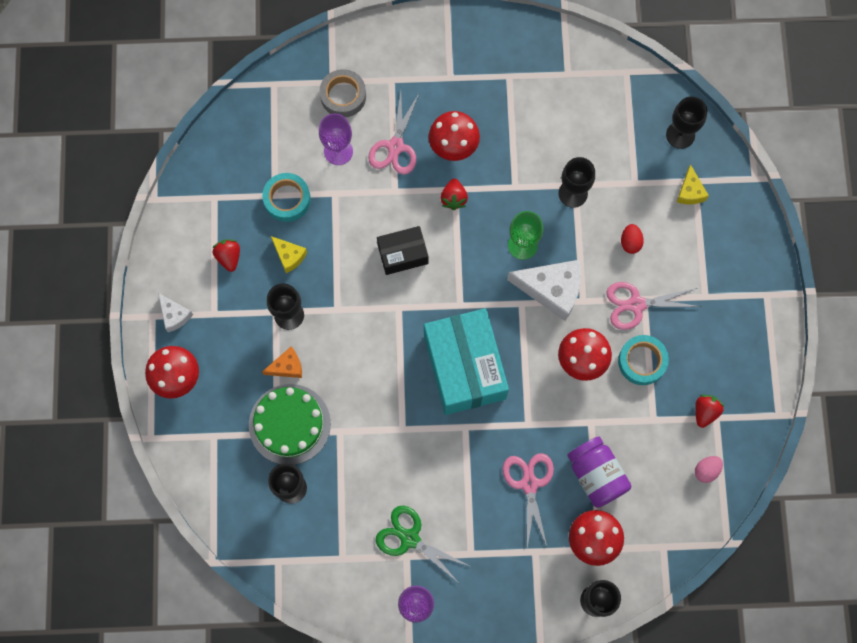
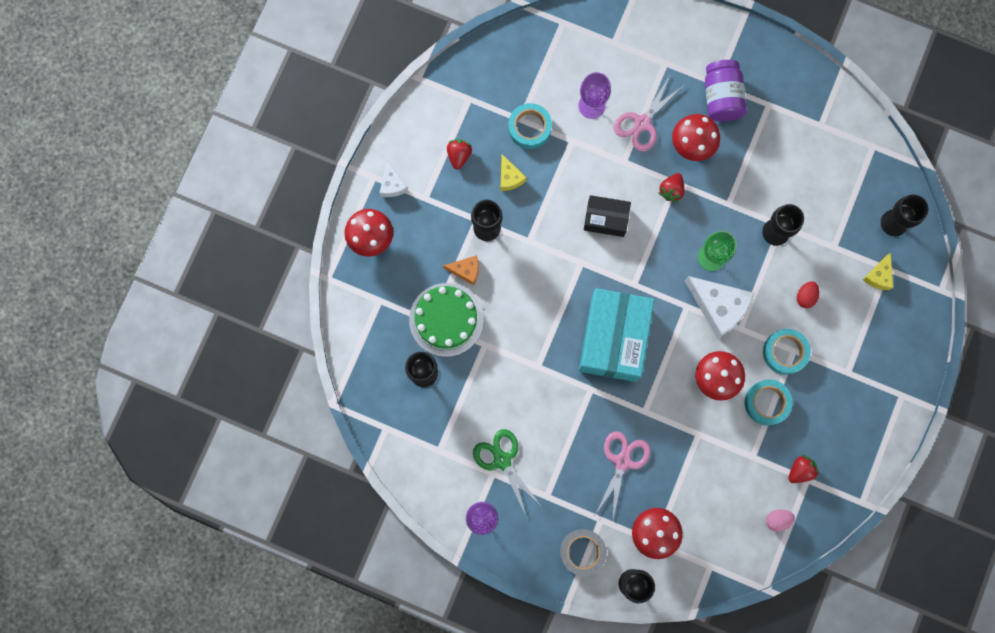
camera: 25 degrees right, 5 degrees up
(343, 96) = (618, 59): grey tape -> grey tape (582, 552)
(596, 475) = (682, 480): purple jar -> purple jar (721, 97)
(636, 304) = (785, 352): pink scissors -> turquoise tape

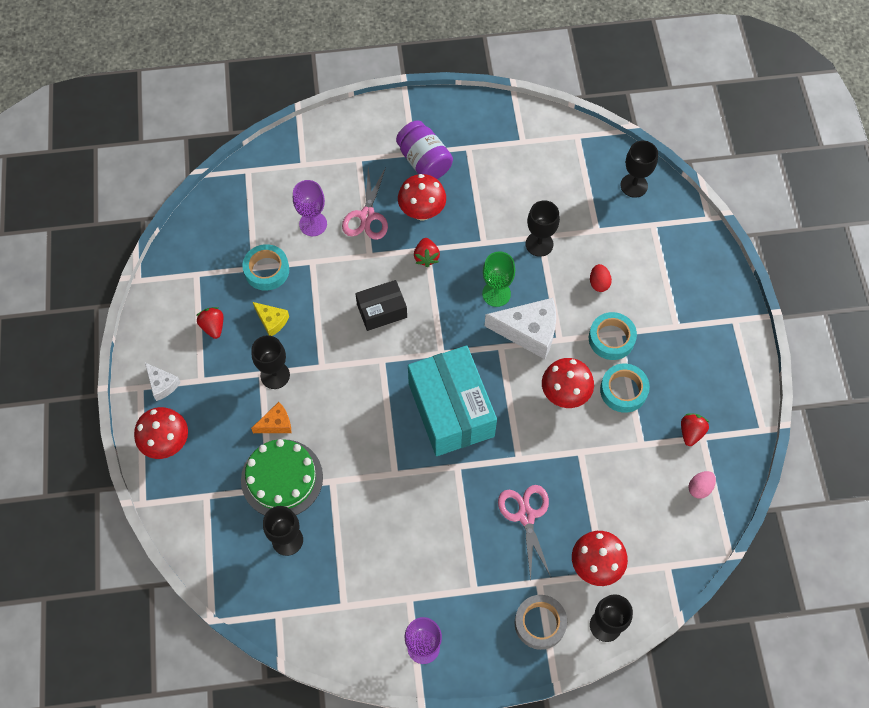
camera: 30 degrees left, 15 degrees down
(502, 460) = (411, 580): green scissors -> none
(878, 276) = (649, 234): yellow cheese -> none

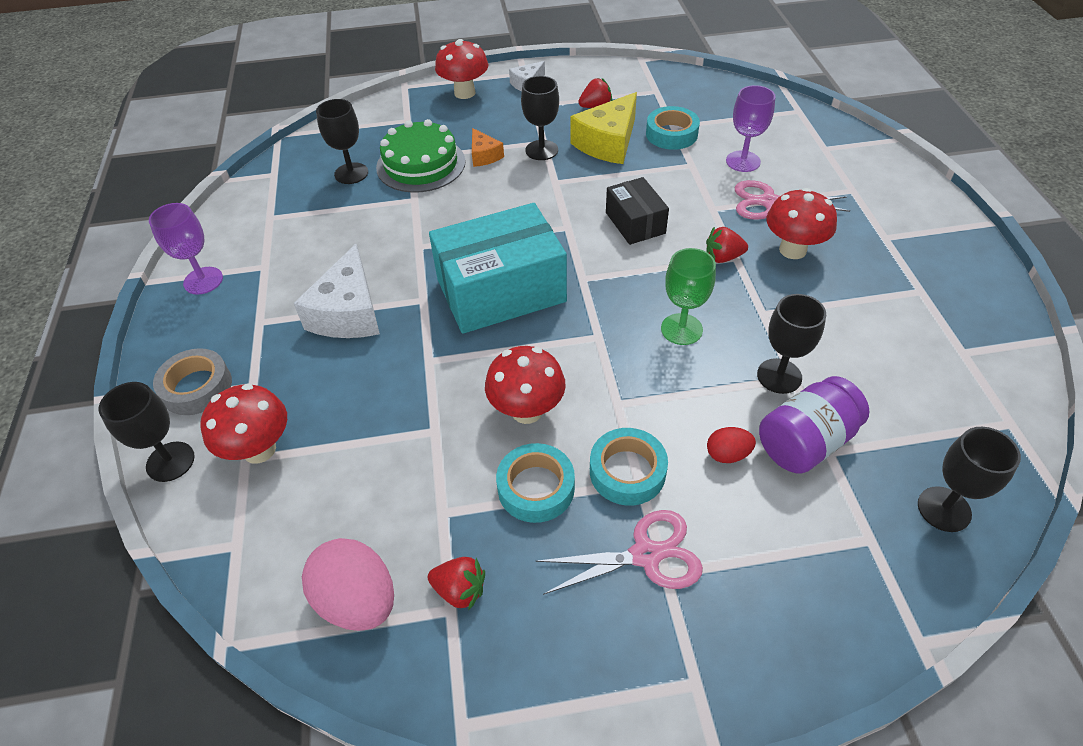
camera: 90 degrees right, 15 degrees down
(272, 321) = (608, 143): yellow cheese -> yellow cheese, size x1.88
(424, 161) = (875, 248): purple jar -> purple jar (805, 442)
(526, 516) = (346, 370): pink scissors -> pink scissors (646, 555)
(528, 331) = (625, 366): white cheese -> white cheese (348, 312)
(699, 488) = (358, 600): pink egg -> pink egg, size x1.93

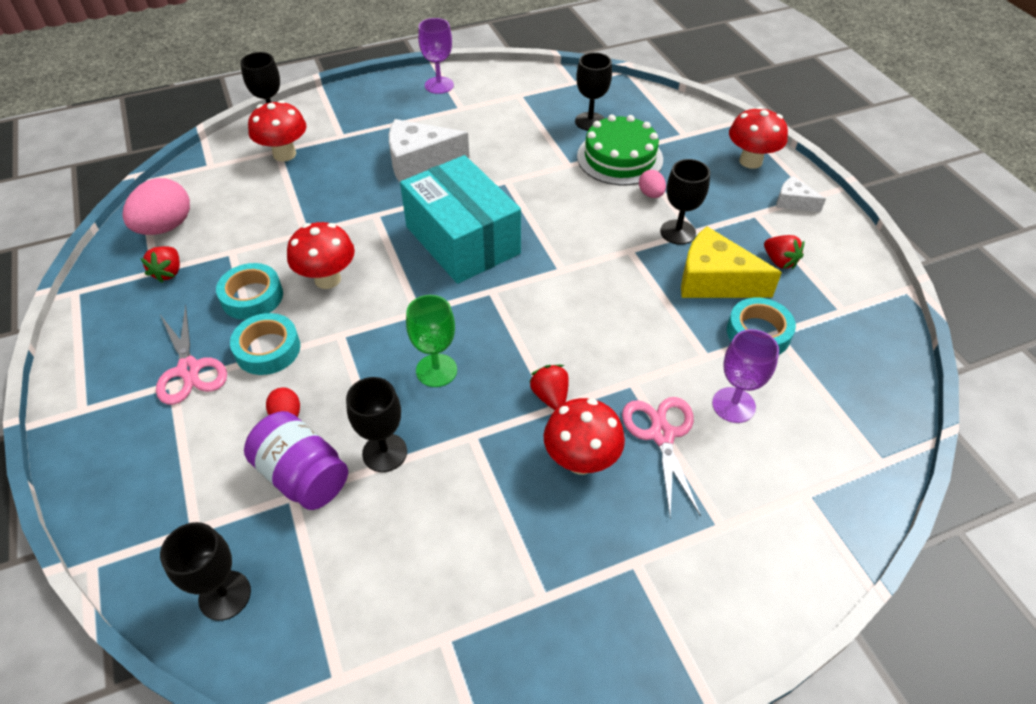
camera: 75 degrees right, 0 degrees up
(197, 387) = (336, 113): grey tape -> none
(484, 155) = (651, 194): orange cheese -> pink egg
(635, 223) = (584, 319): black box -> none

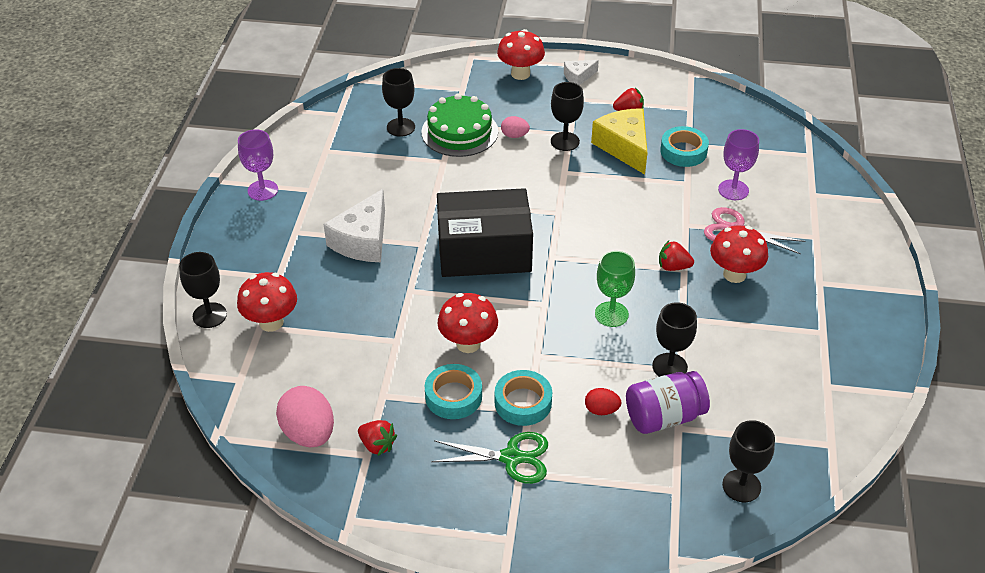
camera: 60 degrees left, 5 degrees down
(189, 369) = (511, 457): pink scissors -> green scissors
(462, 240) = (484, 251): turquoise box -> black box
(715, 280) = (624, 147): yellow cheese -> yellow cheese turned 105 degrees clockwise

